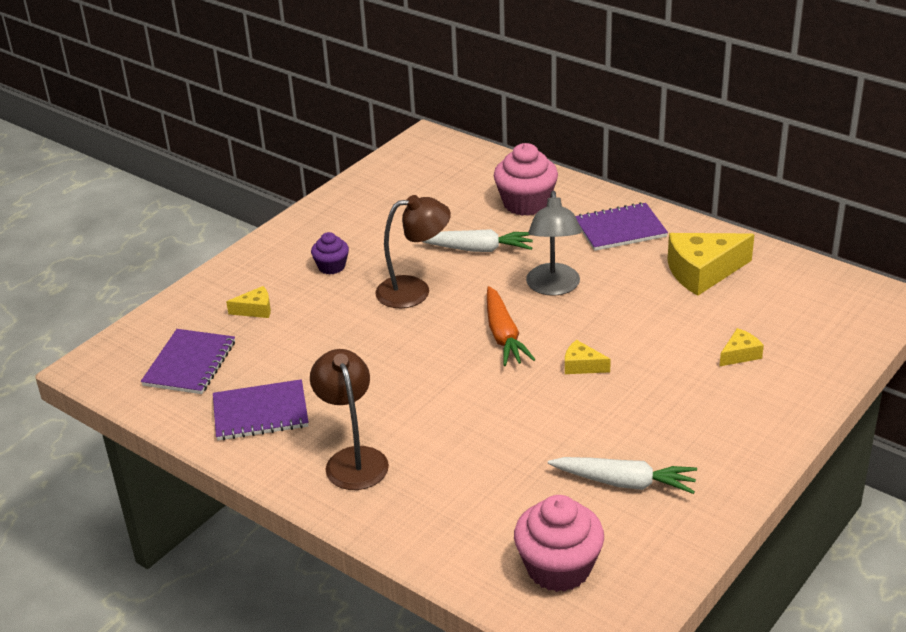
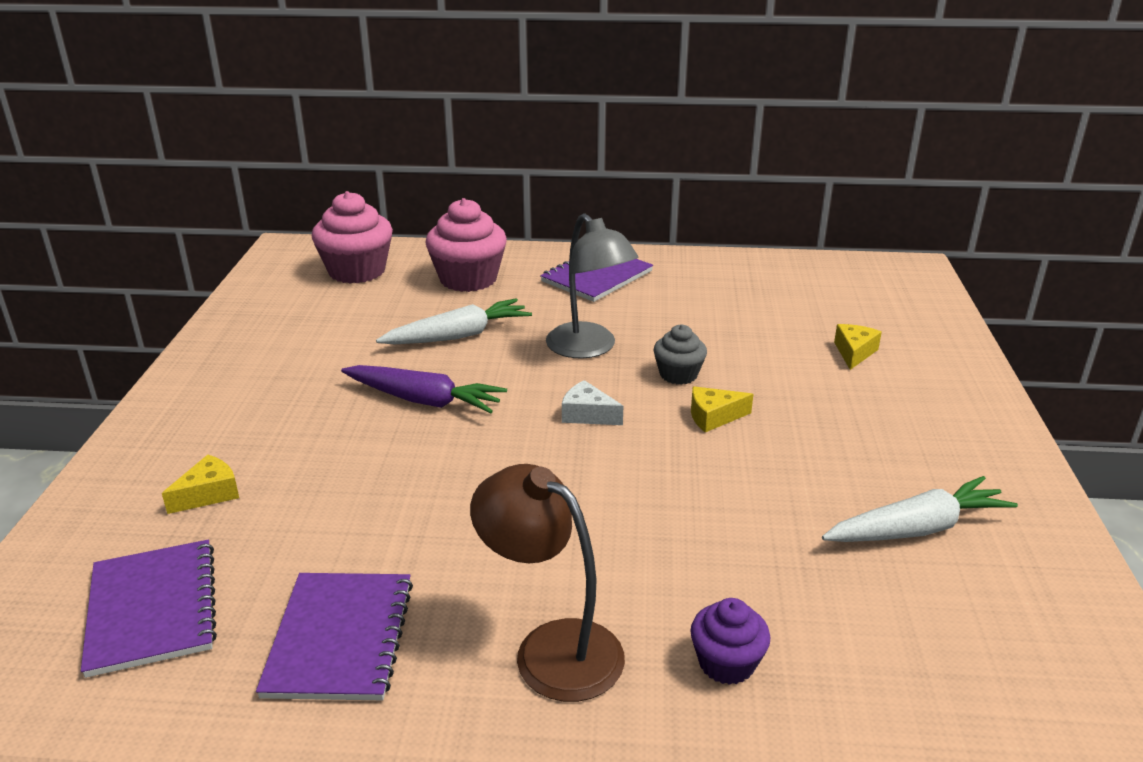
camera: 35 degrees left, 5 degrees down
(260, 412) = (339, 638): purple notebook -> purple notebook turned 45 degrees counterclockwise
(331, 266) = (282, 406): purple cupcake -> purple cupcake (726, 663)
(414, 290) = (424, 400): brown lamp -> purple carrot
(503, 335) = (587, 414): orange carrot -> white cheese
(558, 568) = (983, 676): pink cupcake -> pink cupcake (357, 271)
(592, 328) = (678, 374): none -> grey cupcake
(703, 272) = (724, 291): yellow cheese -> none

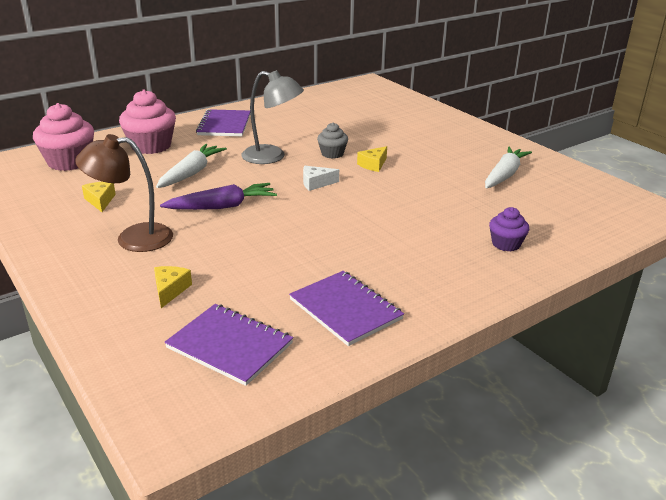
camera: 40 degrees left, 0 degrees up
(551, 648) = (438, 270): brown lamp -> brown lamp (133, 238)
(854, 352) = (393, 122): yellow cheese -> yellow cheese (100, 201)

